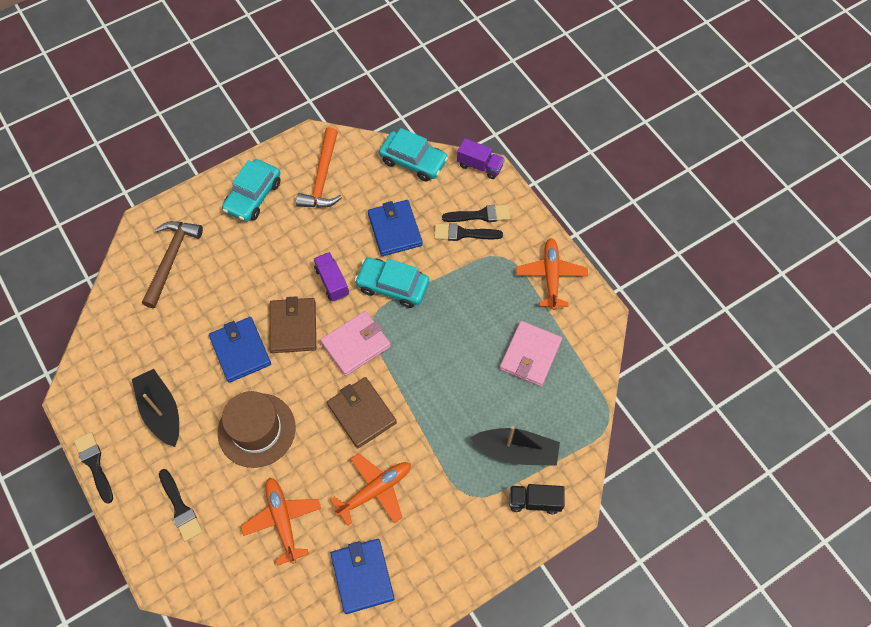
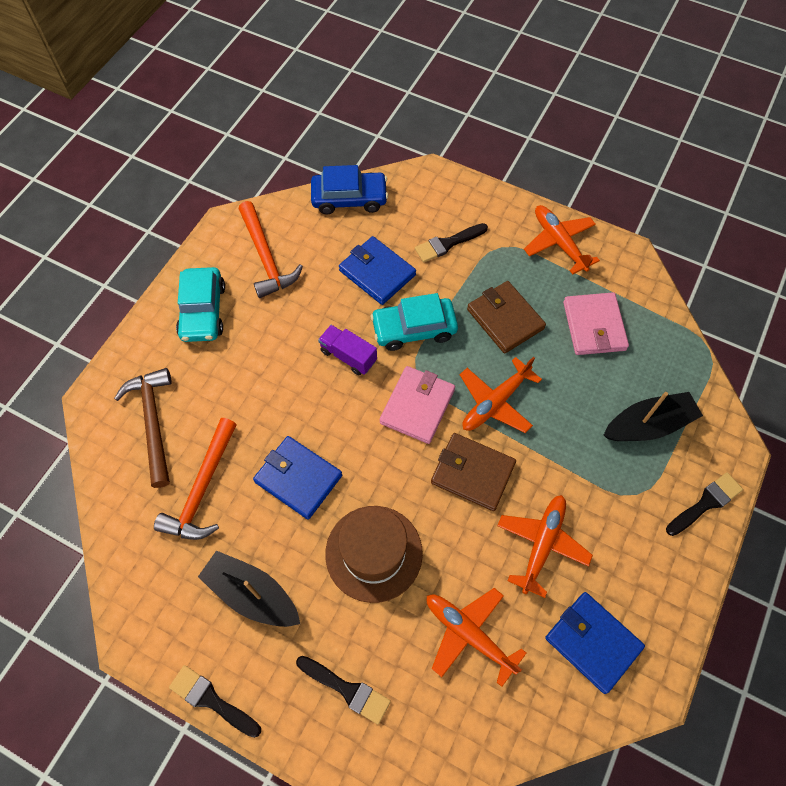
camera: 30 degrees left, 0 degrees up
(174, 323) = (202, 489): none -> orange hammer
(293, 327) = (339, 423): brown wallet -> brown wallet (505, 319)
(413, 161) = (349, 198): turquoise car -> blue car
(414, 372) = (496, 402): none -> orange plane
(480, 166) = (418, 173): purple truck -> none
(480, 215) = (452, 218): black brush -> black brush (705, 503)
(534, 501) = (700, 464): black truck -> none

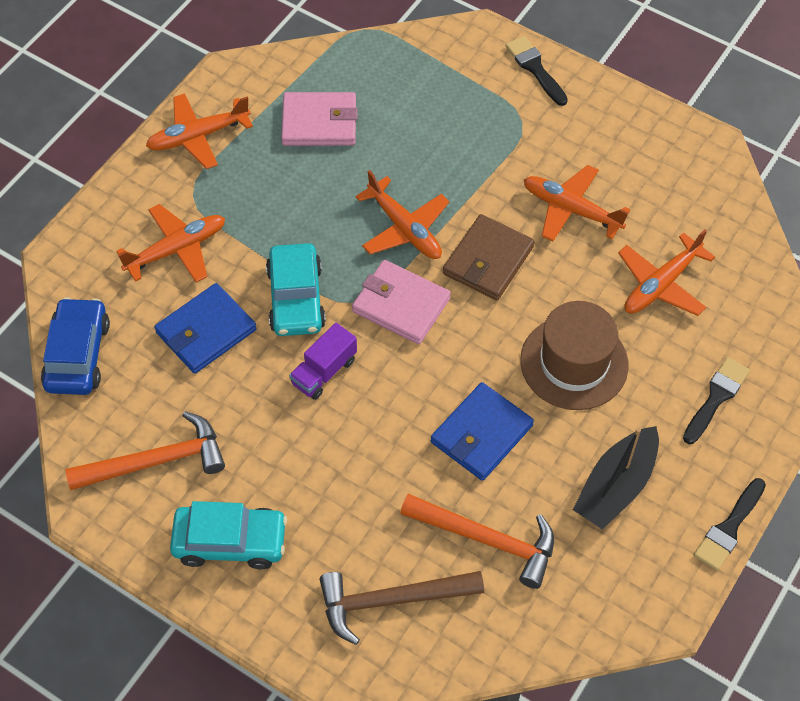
camera: 85 degrees left, 5 degrees down
(448, 243) = (176, 249): black brush -> orange plane
(505, 319) = (296, 204): brown wallet -> none
(593, 642) = (669, 183): blue wallet -> none
(648, 425) = (446, 97): black boat -> none

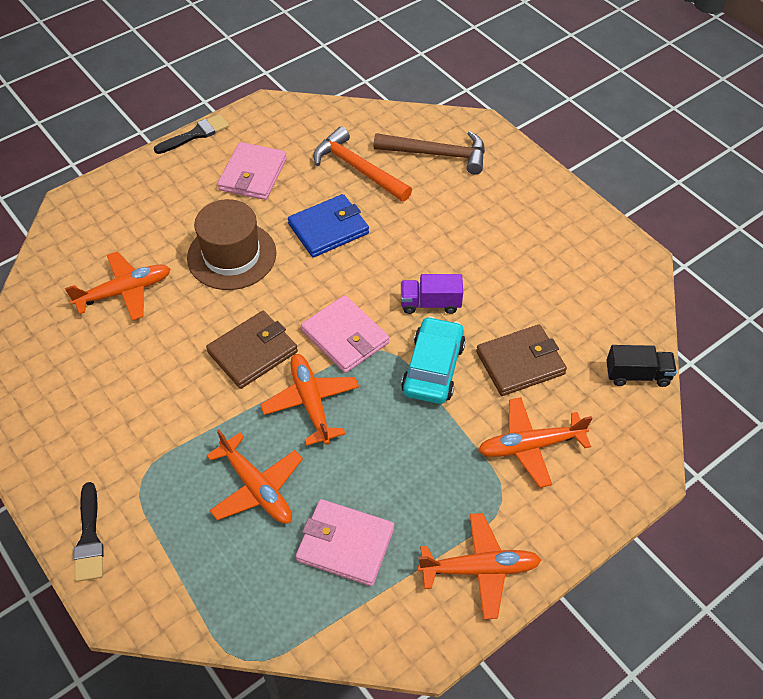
camera: 160 degrees left, 5 degrees down
(77, 355) = (637, 375): blue car -> black truck
(156, 461) = (582, 277): orange hammer -> none
(206, 331) = (520, 363): blue wallet -> brown wallet
(230, 542) = (537, 213): turquoise car -> none
(324, 371) = (430, 303): purple truck -> purple truck turned 150 degrees counterclockwise
(571, 210) = (154, 375): orange plane -> orange plane (256, 487)
(616, 486) = (253, 174): black boat -> pink wallet
(716, 398) = (145, 205): black brush -> none

